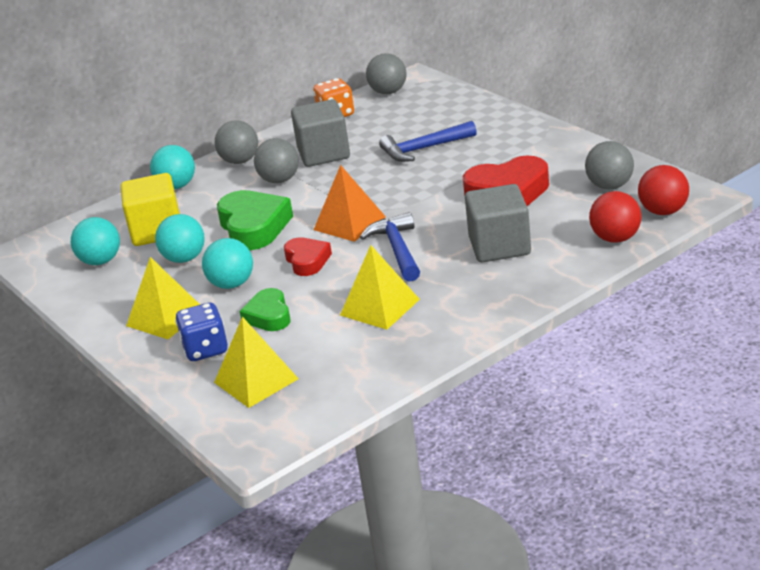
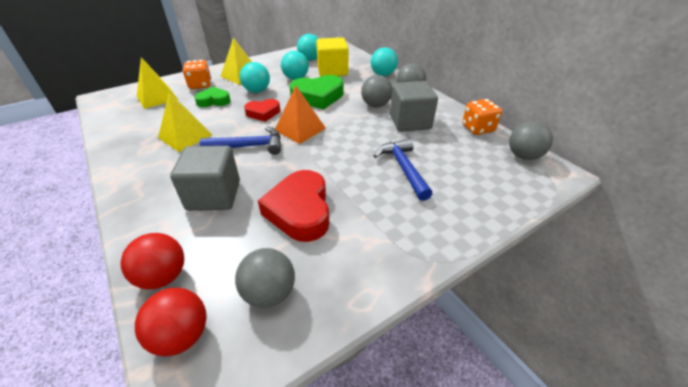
camera: 90 degrees right, 10 degrees up
(205, 349) = (200, 85): blue dice -> orange dice

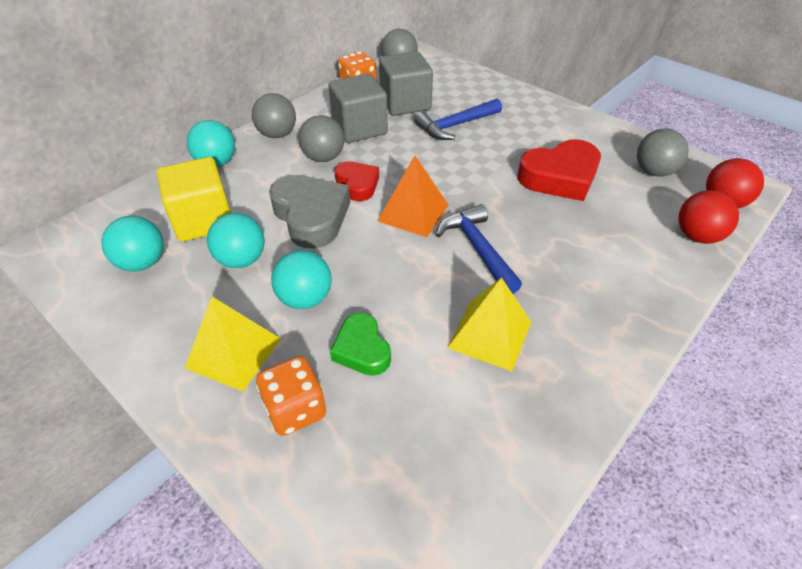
camera: 105 degrees left, 5 degrees up
(157, 97) = (375, 469): yellow pyramid -> none
(214, 195) = (584, 245): grey cube -> grey cube (405, 103)
(263, 113) = (383, 264): red heart -> red heart (357, 184)
(318, 97) = (311, 216): green heart -> grey heart

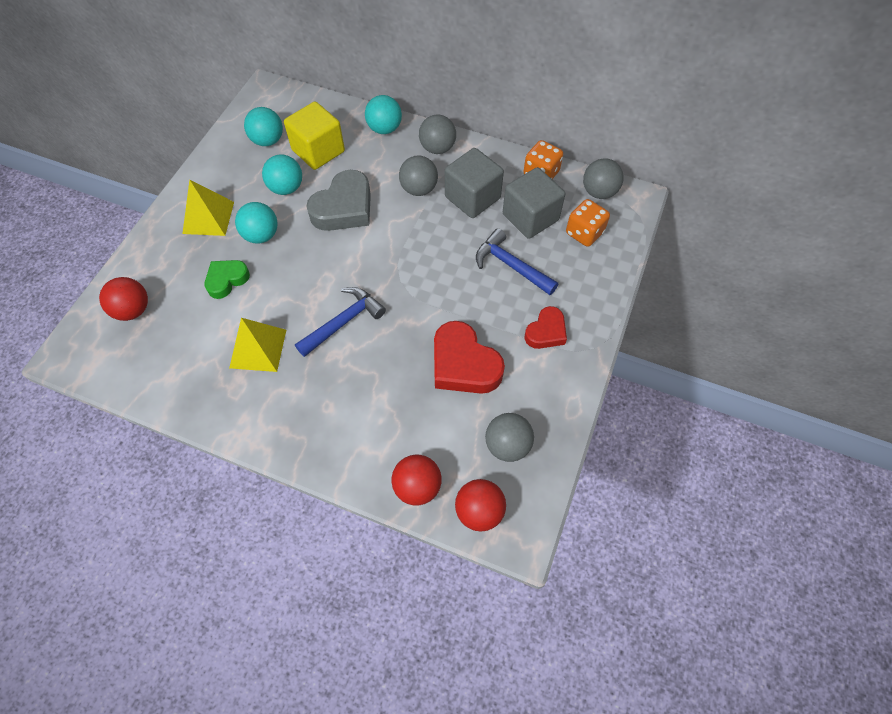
camera: 70 degrees right, 15 degrees up
(295, 410) = (175, 263): orange dice -> orange dice (584, 233)
(357, 184) = (393, 222): red heart -> red heart (546, 332)
(360, 486) = (133, 310): none -> red ball
(413, 212) = (372, 269): orange pyramid -> none

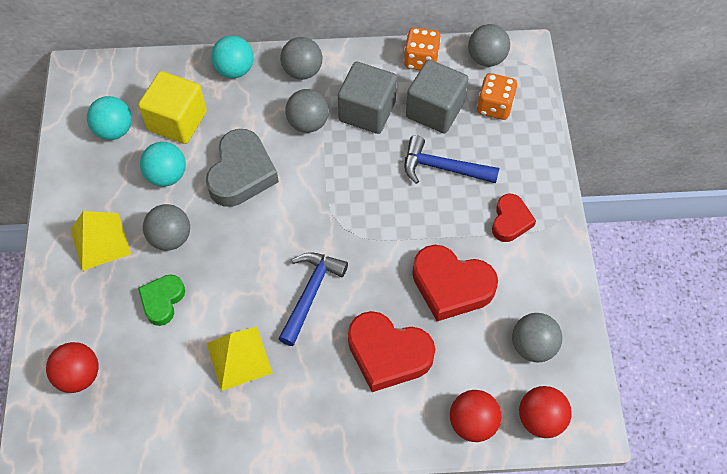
camera: 25 degrees left, 0 degrees up
(261, 235) = (171, 238): turquoise ball -> grey ball
(378, 397) = (388, 354): none -> red heart

